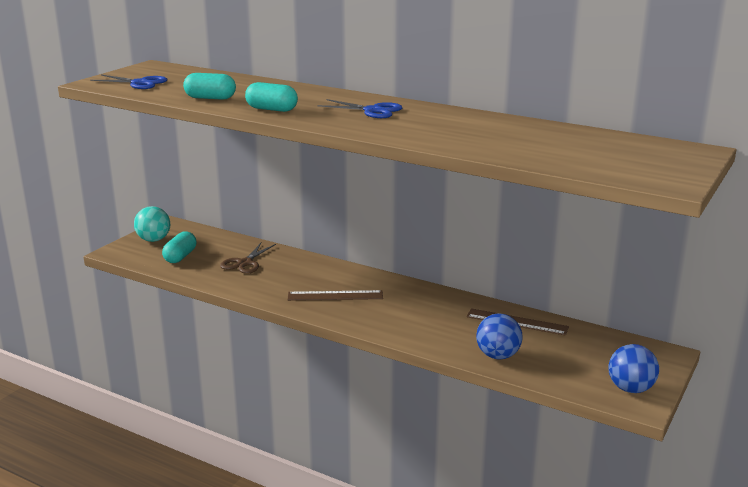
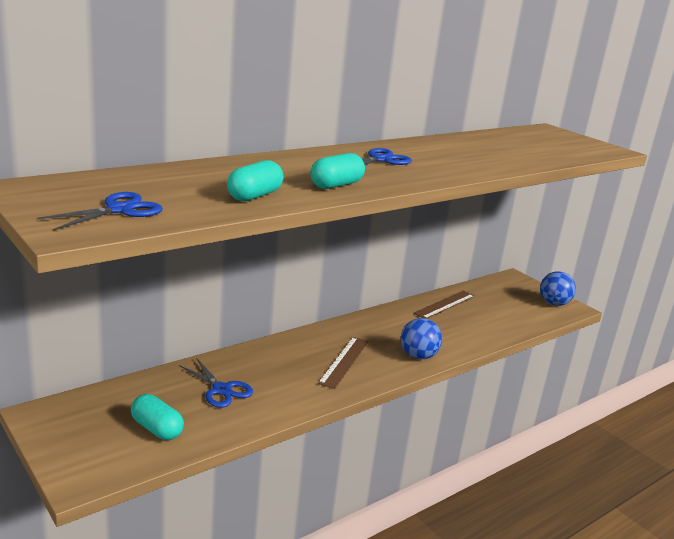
camera: 70 degrees left, 0 degrees up
(154, 240) = (77, 438): turquoise ball -> none
(245, 263) = (221, 390): brown scissors -> blue scissors
(498, 356) = (492, 328): blue ball -> blue ball (418, 356)

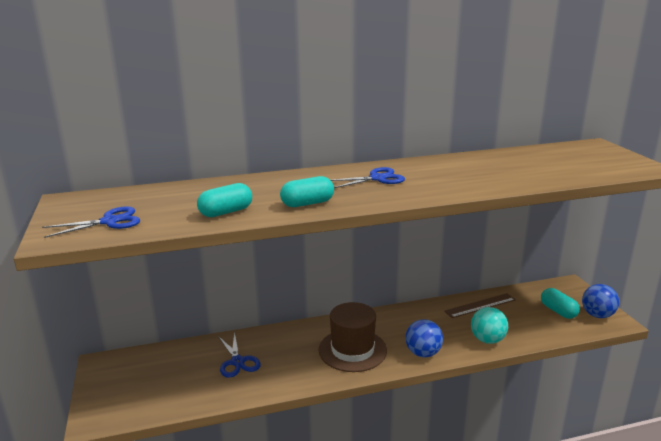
camera: 25 degrees right, 0 degrees up
(157, 429) = (170, 388): turquoise capsule -> turquoise capsule (558, 311)
(344, 361) = (352, 350): brown ruler -> brown hat
(471, 336) = (487, 340): none -> turquoise ball

